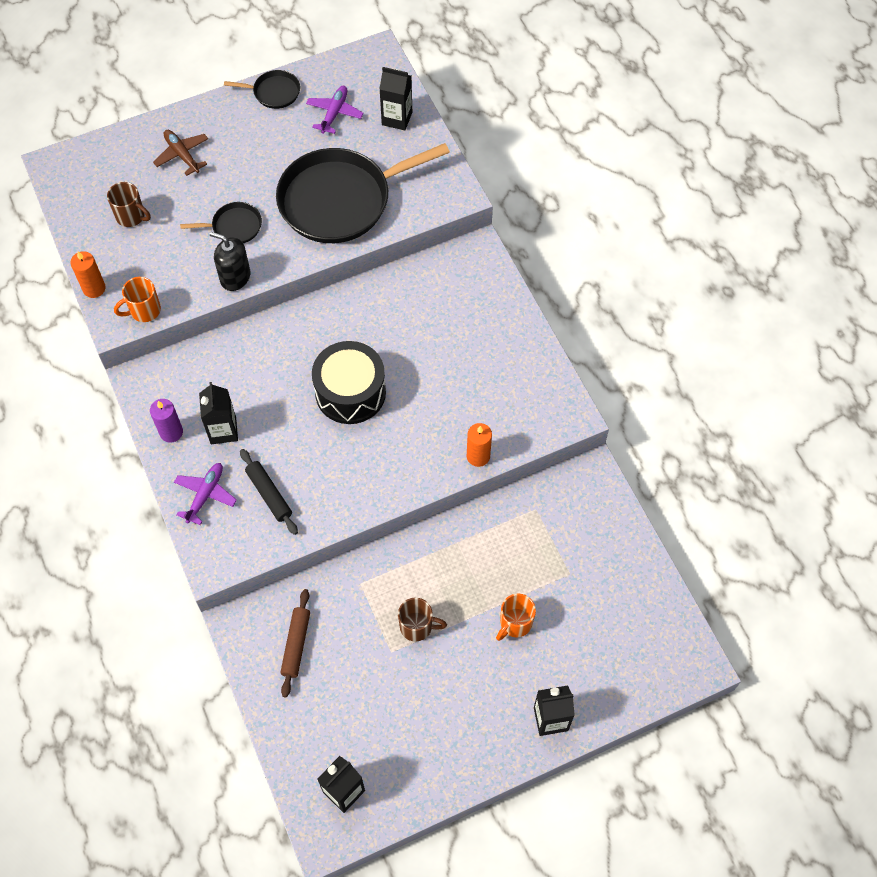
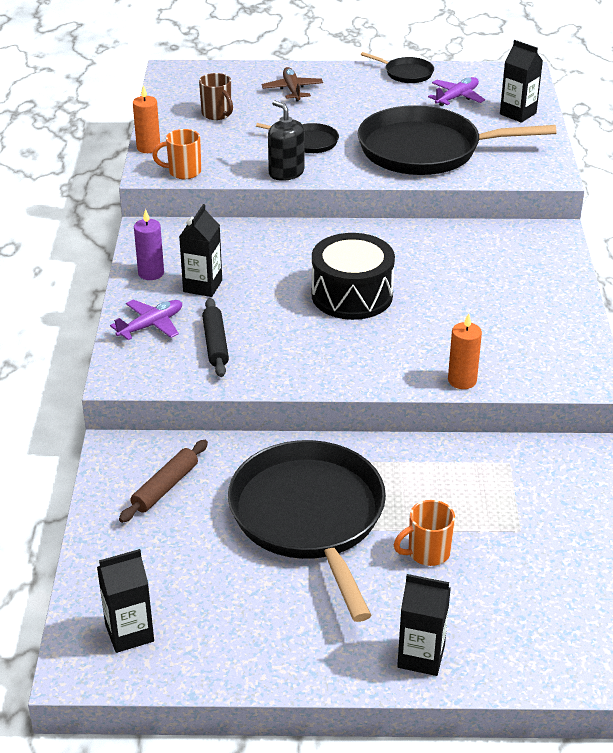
camera: 25 degrees right, 25 degrees down
(417, 626) = (310, 517): brown mug -> black pan

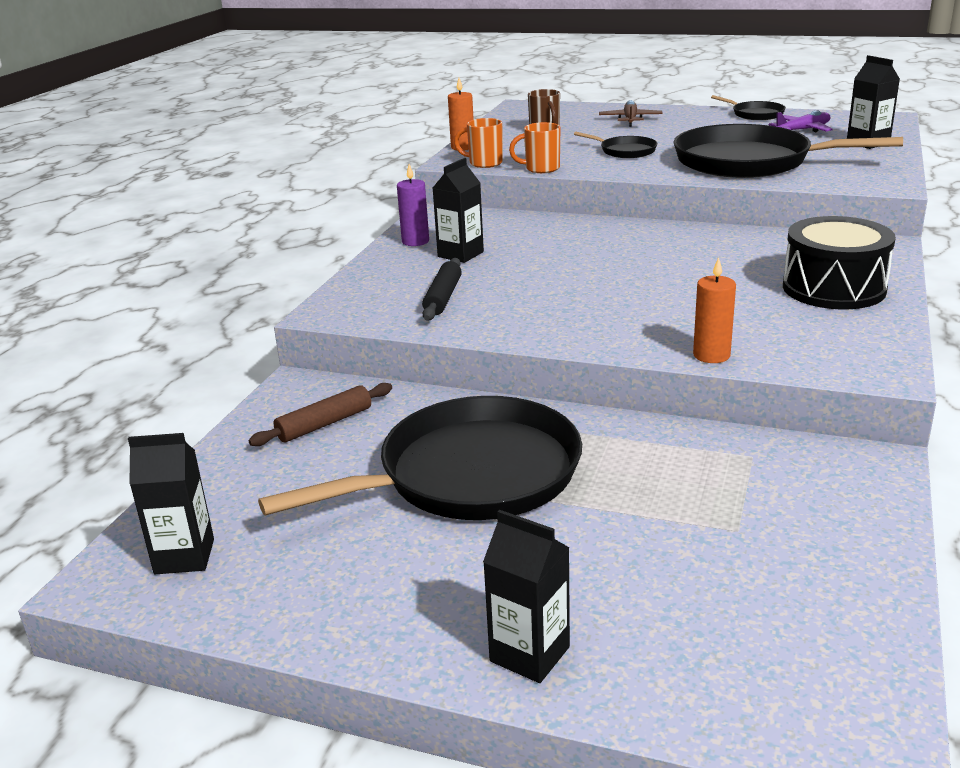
camera: 20 degrees right, 10 degrees down
(151, 325) = (387, 278): purple plane -> none
(286, 172) = (588, 169): black soap dispenser -> none
(310, 517) = (470, 475): black pan -> black pan turned 60 degrees clockwise
(352, 295) = (617, 274): black drum -> black drum (833, 288)
(427, 552) = (598, 534): orange mug -> orange mug (541, 169)

